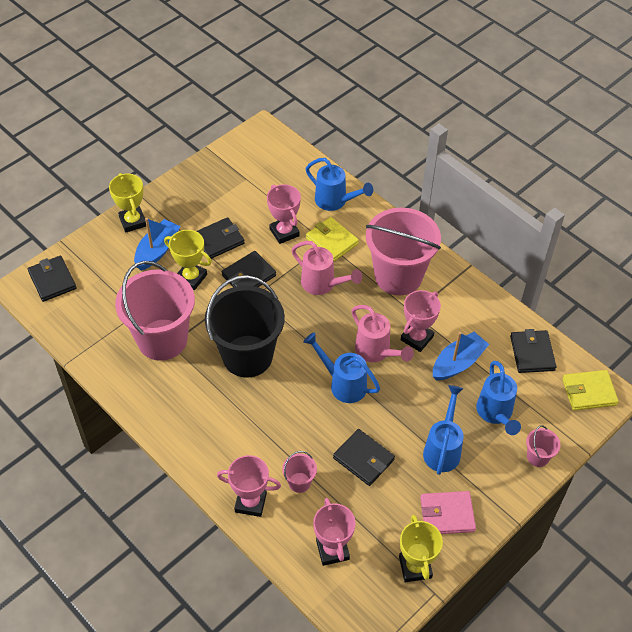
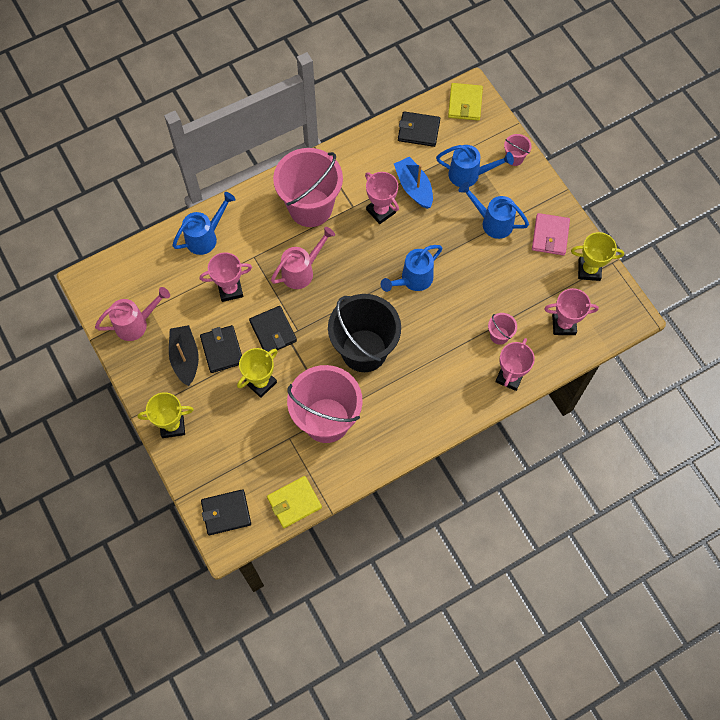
camera: 75 degrees left, 15 degrees up
(157, 250) = (217, 408): blue boat -> none
(203, 215) = (185, 358): none -> black boat
(332, 241) = (253, 251): yellow wallet -> yellow wallet (294, 502)
(363, 459) = (488, 282): black wallet -> none
(376, 352) = (386, 246): pink watering can -> pink watering can (136, 324)

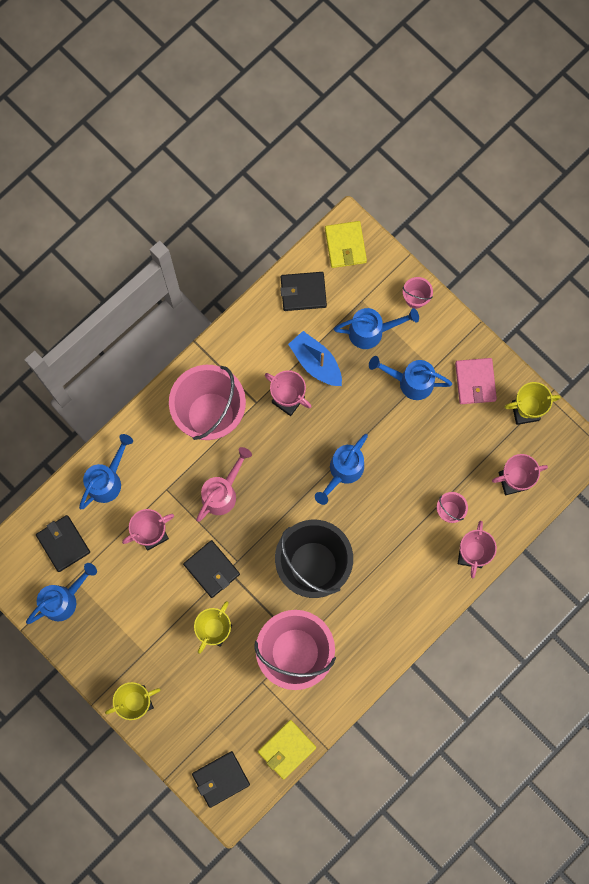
camera: 15 degrees left, 10 degrees up
(136, 324) = (64, 599): pink watering can -> blue watering can
(185, 358) = (128, 624): black boat -> none
(222, 350) = (164, 604): black wallet -> black wallet (63, 543)

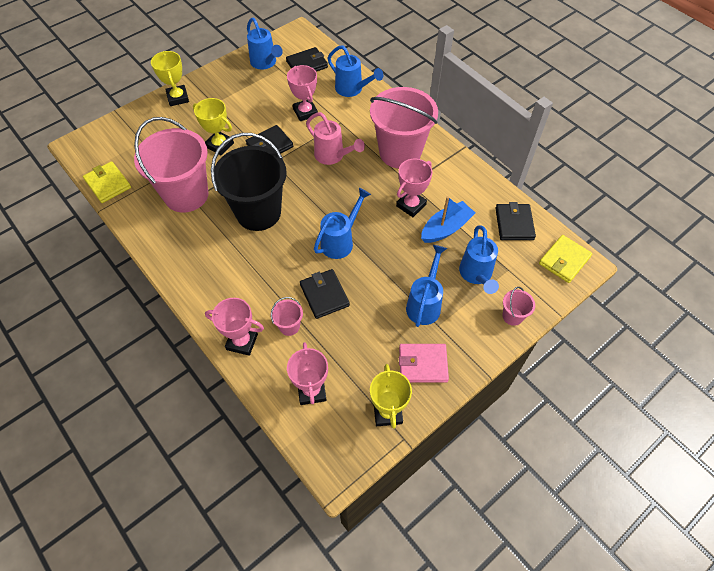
camera: 95 degrees right, 20 degrees down
(221, 779) = (101, 141): black wallet -> black wallet (324, 295)
(343, 471) = (340, 241): blue watering can -> blue watering can turned 90 degrees clockwise
(345, 245) = (564, 260): yellow wallet -> yellow wallet turned 45 degrees counterclockwise

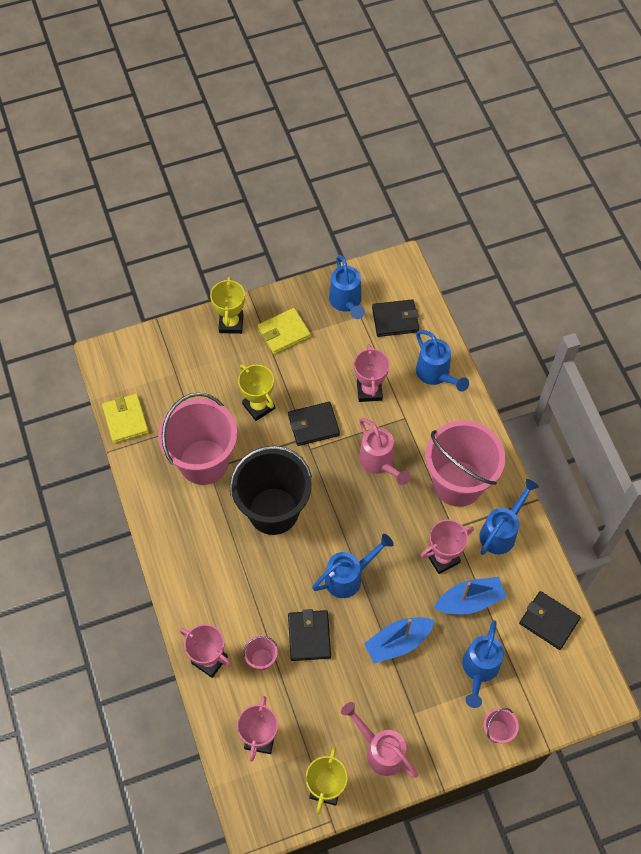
camera: 20 degrees right, 5 degrees up
(401, 276) = (398, 642): none -> blue boat
(423, 364) = (380, 750): pink wallet -> pink watering can
(425, 304) = (410, 684): blue watering can -> blue watering can (501, 532)
(514, 224) = (549, 621): black wallet -> black wallet turned 75 degrees counterclockwise
(564, 260) = (584, 686): yellow wallet -> yellow wallet (284, 332)

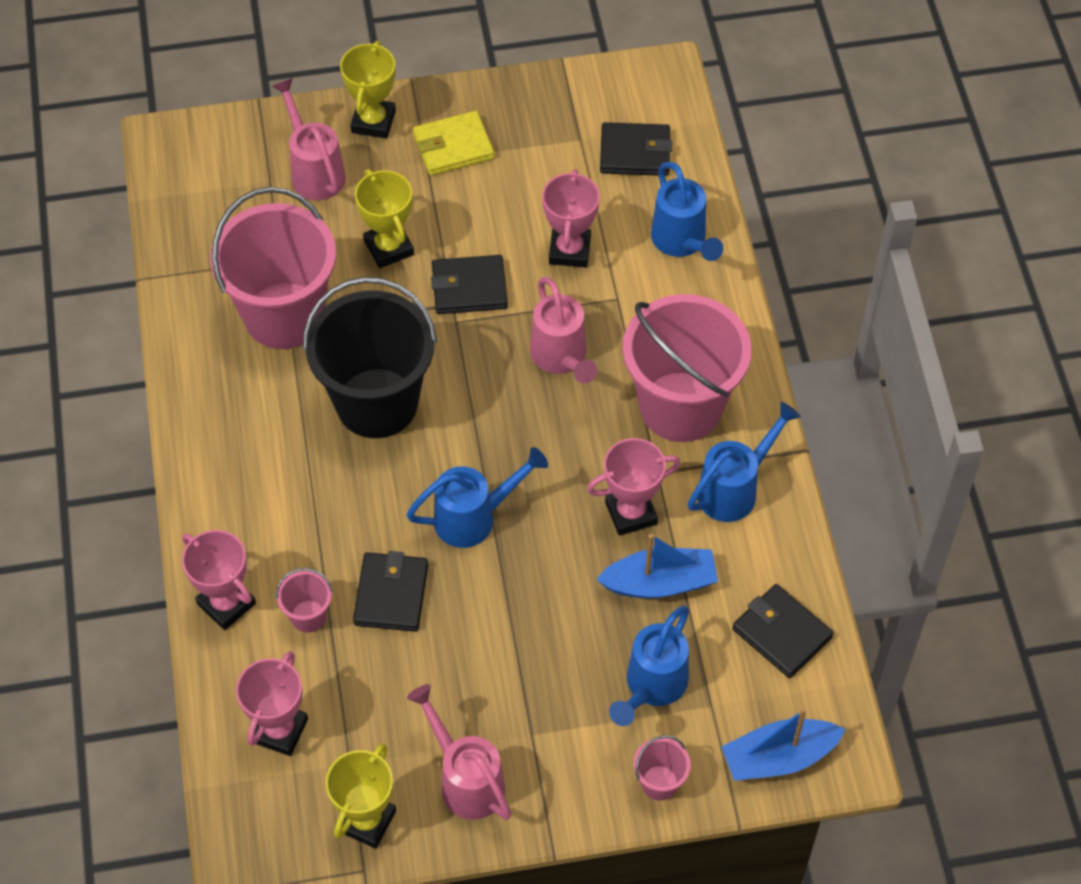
camera: 10 degrees right, 5 degrees down
(125, 419) = (177, 237): yellow wallet -> none
(202, 362) = (314, 171): none -> pink watering can
(346, 302) = (563, 116): blue watering can -> none
(398, 642) = (530, 625): blue boat -> blue boat (778, 757)

